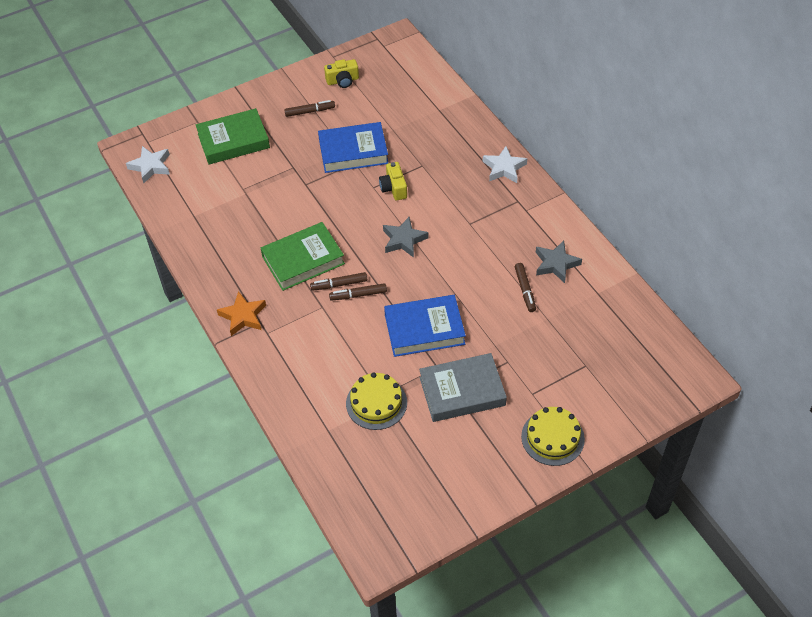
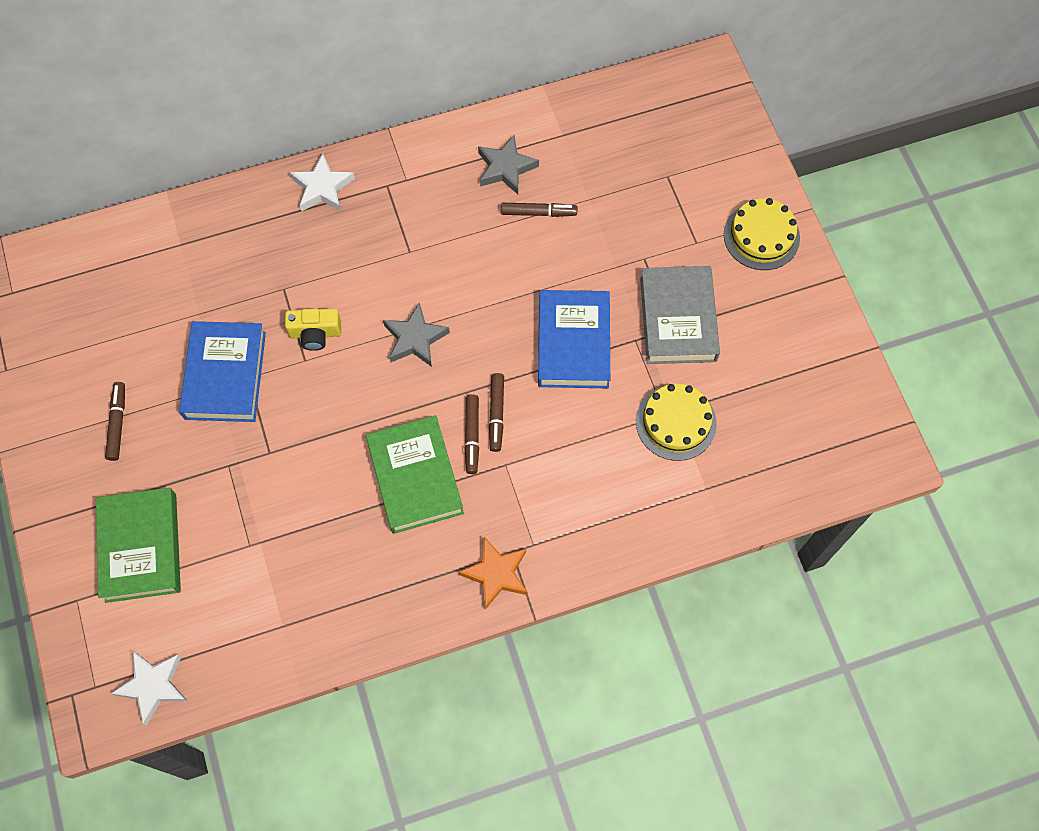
camera: 80 degrees left, 15 degrees up
(342, 81) = (67, 365): yellow camera -> none

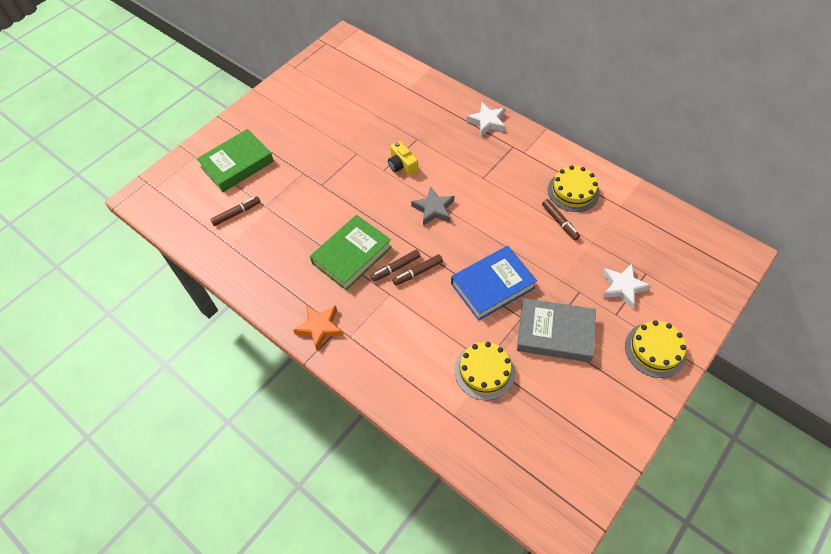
camera: 60 degrees right, 10 degrees down
(118, 423) = (296, 119): brown marker -> brown marker (236, 213)
(153, 686) = (167, 210): white star -> white star (622, 287)
(225, 375) = (351, 144): blue book -> none
(506, 168) = (573, 191): grey star -> yellow cake
(678, 319) = (555, 333): grey book -> grey book turned 45 degrees clockwise

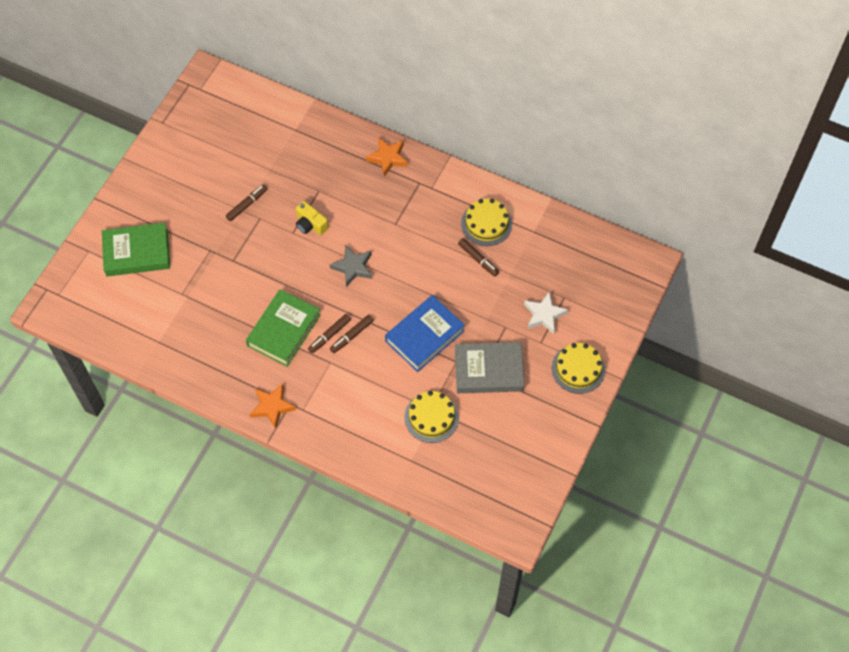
camera: 15 degrees left, 5 degrees up
(236, 213) = (155, 307): brown marker -> brown marker (247, 205)
(237, 164) = (137, 252): green book -> green book turned 45 degrees clockwise
(487, 122) = (388, 158): white star -> orange star

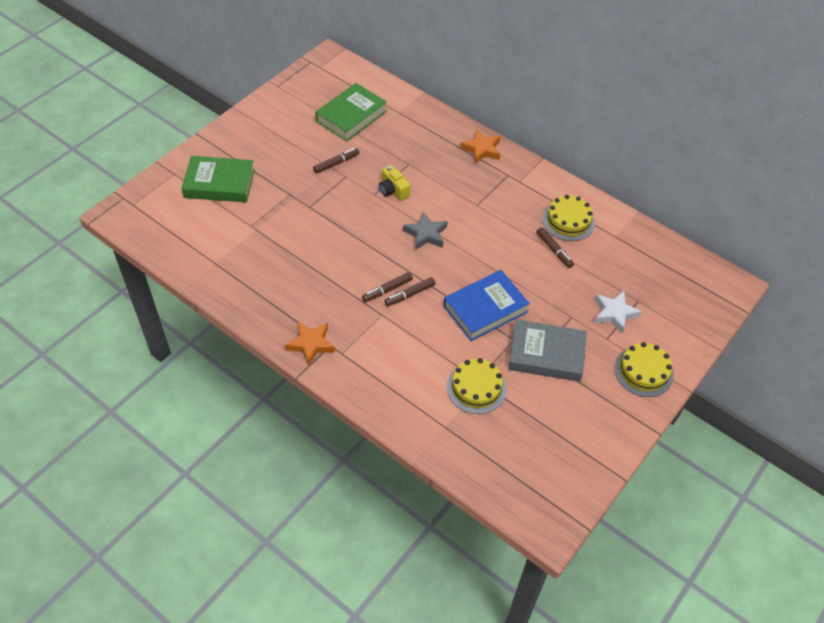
camera: 10 degrees right, 10 degrees down
(284, 330) = (342, 276): green book -> green book (351, 116)

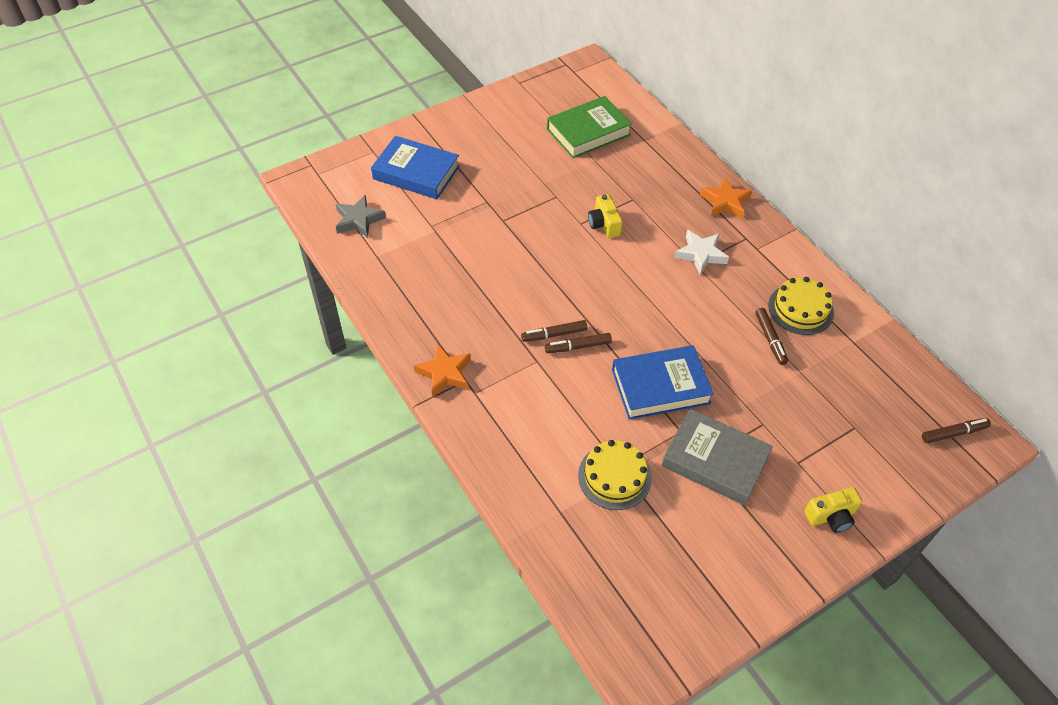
camera: 20 degrees right, 0 degrees up
(219, 183) = (416, 172): green book -> blue book
(336, 163) = (551, 180): brown marker -> brown marker (954, 433)
(426, 234) = (623, 282): grey star -> grey star (359, 220)
(614, 313) = (819, 434): white star -> white star (700, 254)
(643, 371) = (831, 516): yellow cake -> yellow camera

